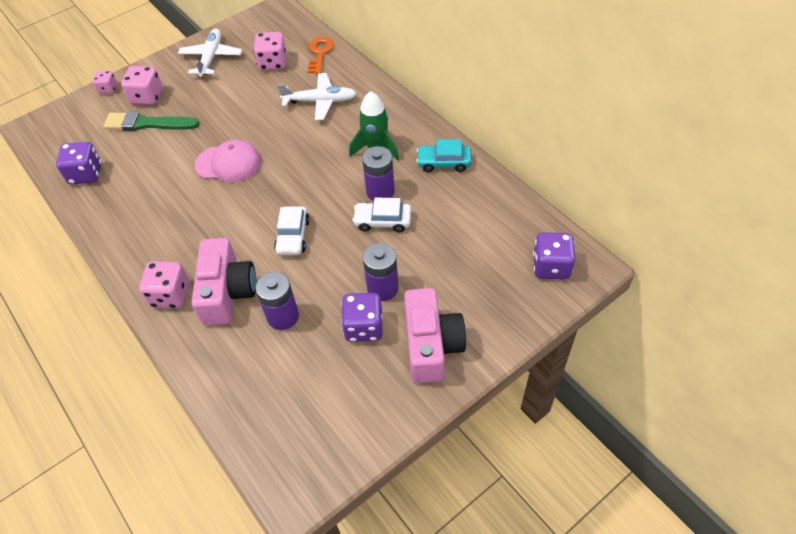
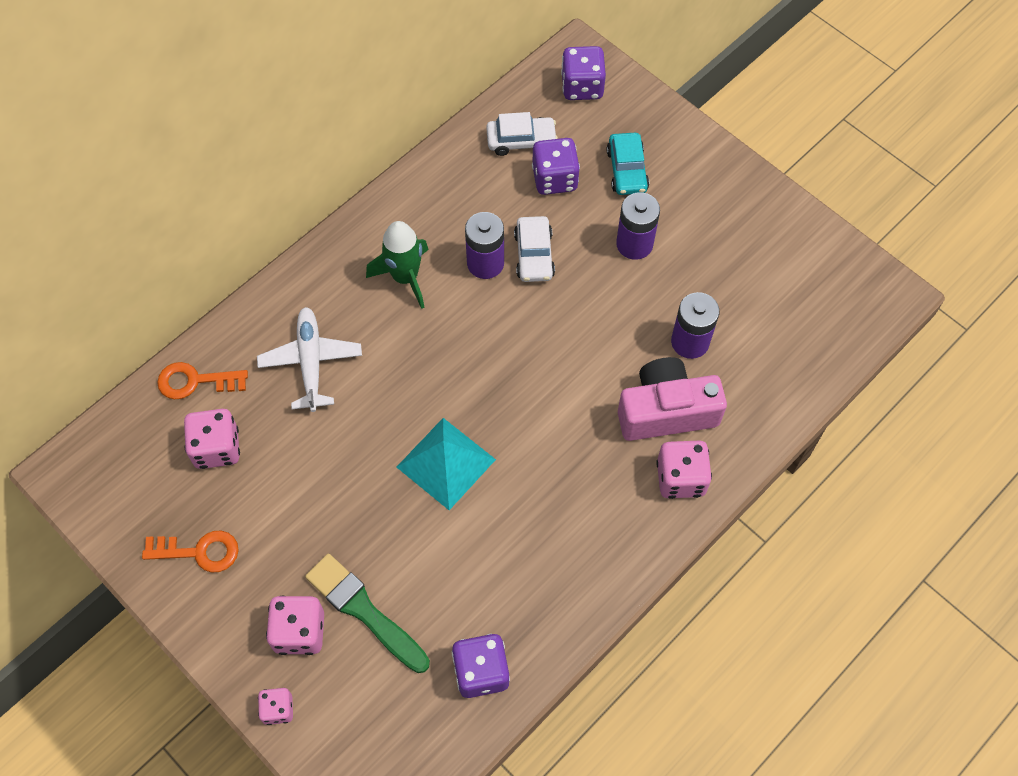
camera: 100 degrees left, 10 degrees up
(147, 123) = (364, 611): green brush -> green brush turned 135 degrees clockwise
(211, 58) = (199, 551): white plane -> orange key
(228, 163) = (446, 463): pink cap -> turquoise pyramid
(293, 236) = (569, 353): white car -> white car (521, 140)
(364, 327) = (690, 257): purple dice -> purple dice (554, 179)
(431, 345) = (701, 191): pink camera -> none
(444, 162) = (429, 197): turquoise car -> turquoise car (627, 170)

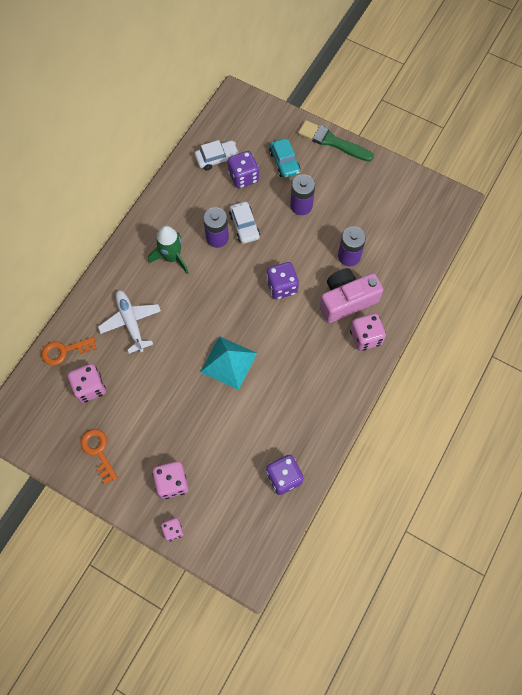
camera: 15 degrees left, 5 degrees up
(199, 551) = (98, 451): orange key -> orange key turned 105 degrees counterclockwise
(364, 611) = (206, 460): green brush -> green brush (332, 141)
(582, 87) = (244, 117): purple dice -> purple dice (282, 286)

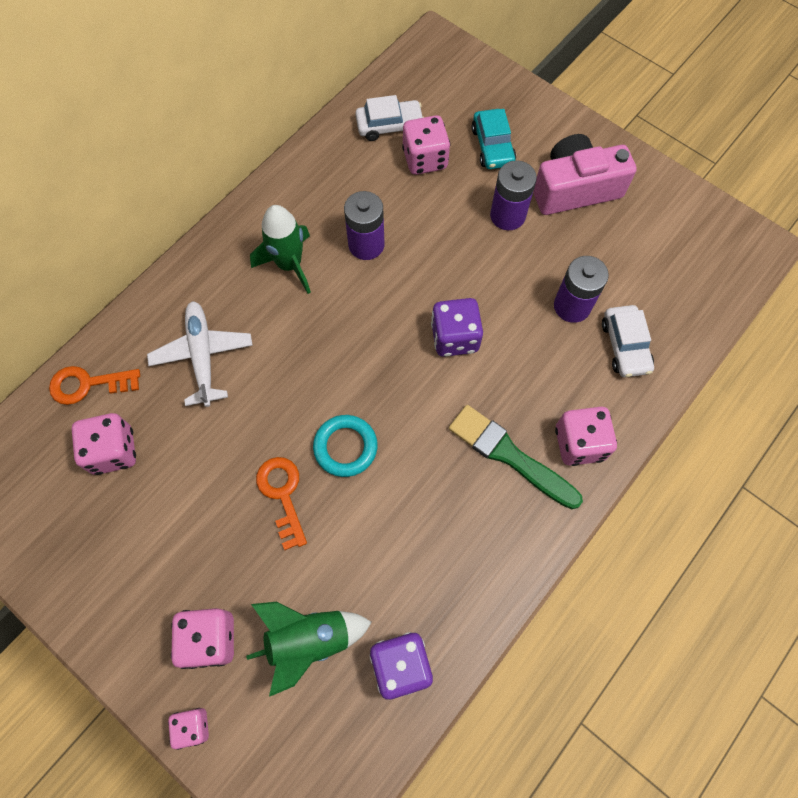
camera: 10 degrees right, 0 degrees up
(98, 451) = (101, 562): orange key -> orange key (282, 495)
(228, 362) = (345, 447): turquoise pyramid -> turquoise ring
(229, 473) = (309, 640): none -> green rocket
(243, 177) = (425, 159): purple dice -> pink dice
(244, 226) = (412, 233): white car -> white car (625, 346)
(332, 141) = (572, 126): green brush -> green brush (509, 455)
(346, 300) = (557, 377): pink camera -> pink camera (575, 189)

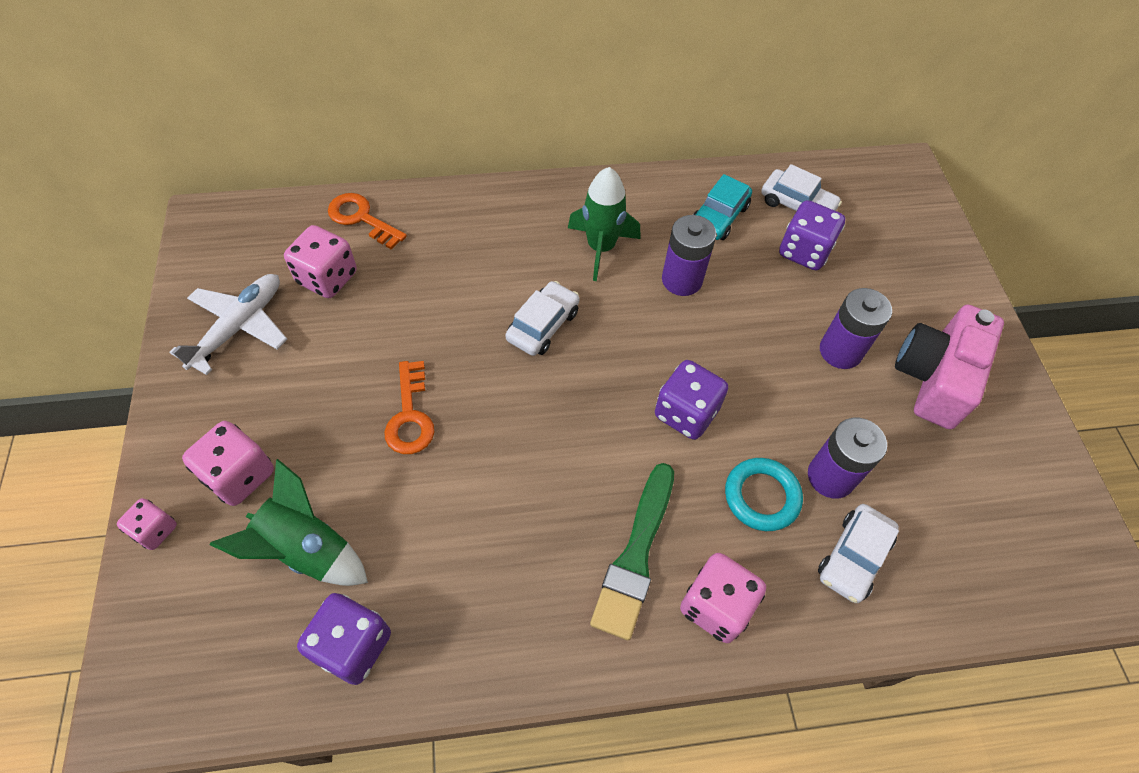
camera: 40 degrees right, 10 degrees down
(203, 356) = (462, 263): white plane -> white plane (238, 327)
(282, 495) = (410, 415): orange key -> orange key turned 150 degrees clockwise
(306, 355) = (543, 325): none -> white car
(345, 447) = (498, 422): turquoise ring -> turquoise ring (761, 496)
(425, 159) = (804, 251): pink dice -> purple dice
(492, 146) = (882, 285): turquoise car -> turquoise car (719, 217)
(509, 455) = (635, 555): green brush -> green brush turned 150 degrees counterclockwise
(575, 189) = (935, 378): pink camera -> pink camera turned 90 degrees counterclockwise

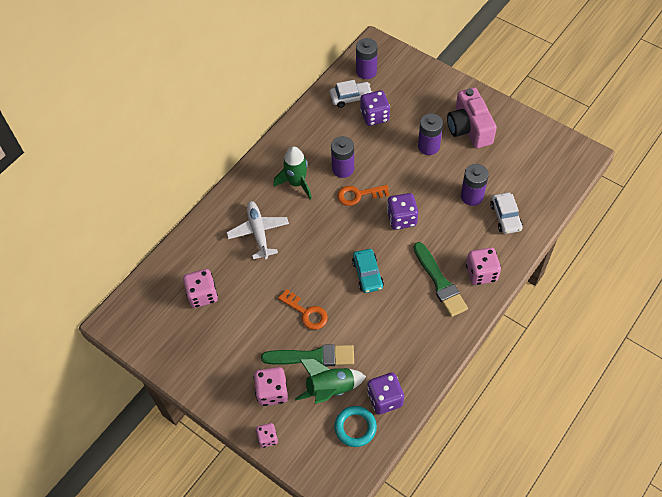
camera: 40 degrees left, 0 degrees up
(238, 327) = (193, 346): white plane -> white plane (258, 232)
(343, 482) = (313, 357): none -> green brush
(361, 218) = (182, 259): orange key -> orange key (358, 195)
(543, 325) = (312, 234): white car -> none
(719, 217) = (327, 129): turquoise car -> turquoise car (367, 274)
(761, 496) = (457, 224): turquoise ring -> turquoise ring (355, 427)
(856, 190) = (366, 71): none -> purple battery

